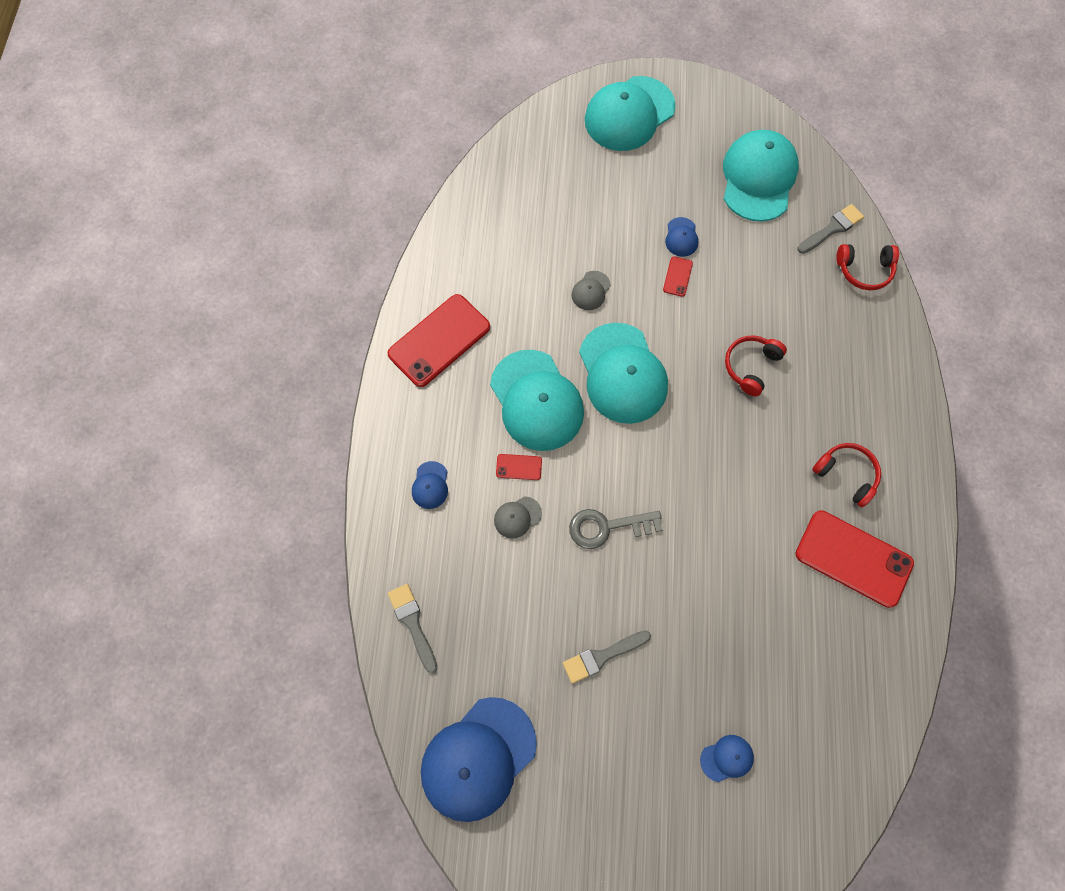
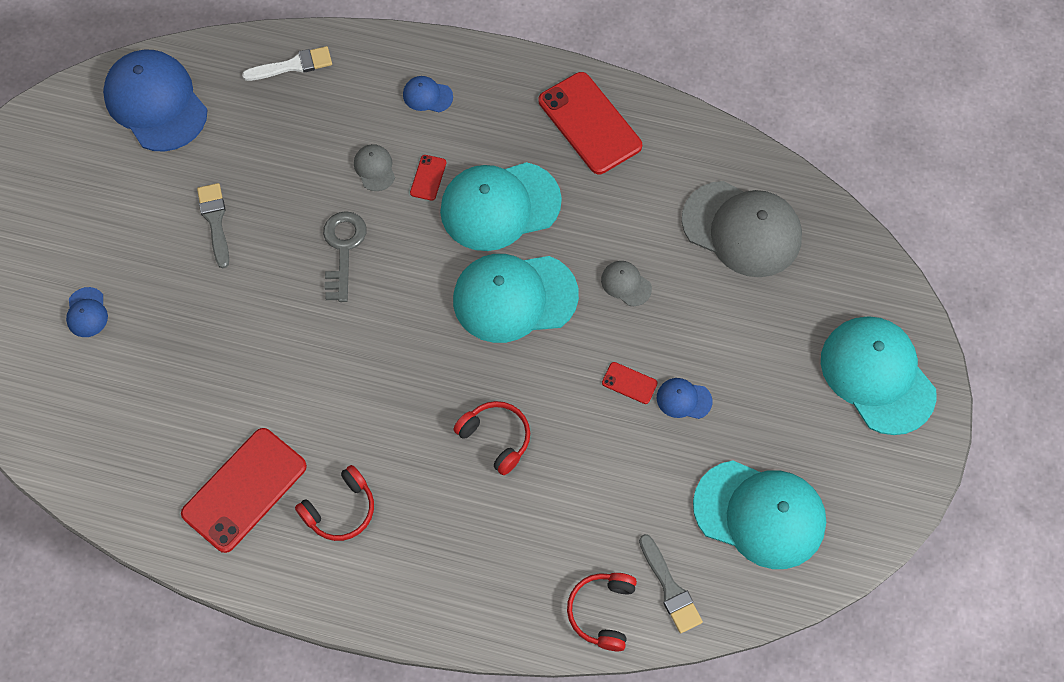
camera: 100 degrees right, 5 degrees down
(412, 623) = (293, 65): grey brush -> white brush
(523, 213) = (742, 229): none -> grey cap

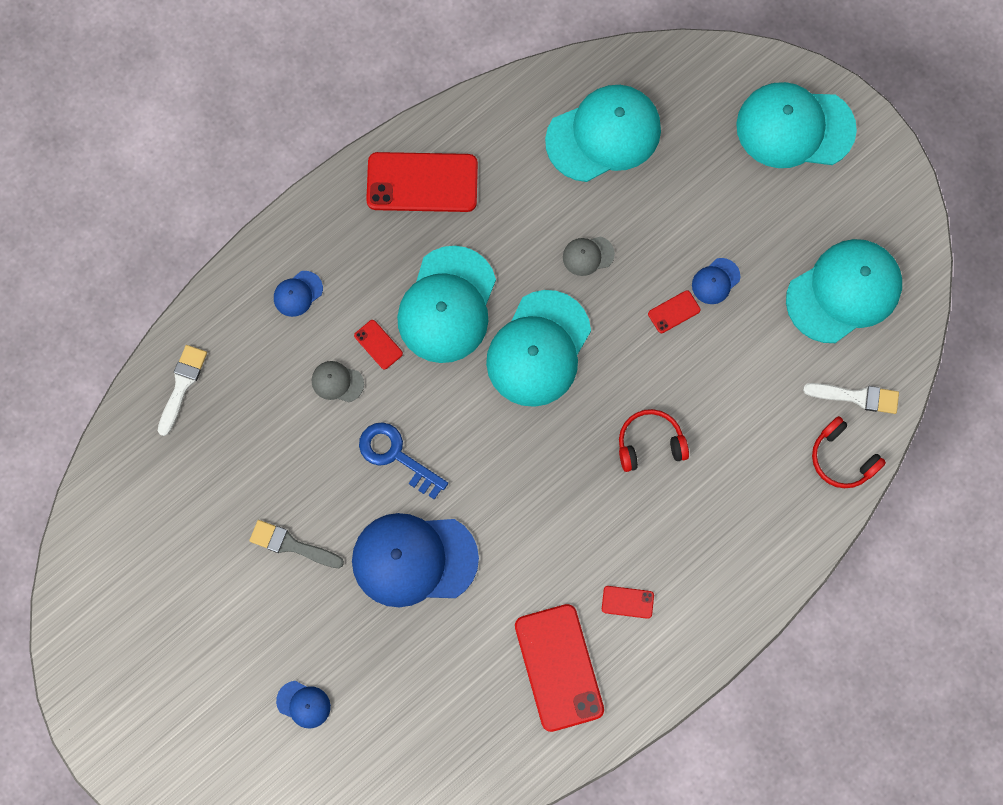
camera: 55 degrees left, 10 degrees up
(156, 103) = (132, 525): blue cap -> blue cap (414, 559)
(340, 510) = (627, 602): red headphones -> red phone
(343, 250) = (396, 456): grey key -> blue key
(670, 588) = (857, 397): grey brush -> white brush
(742, 229) = (603, 135): grey cap -> turquoise cap

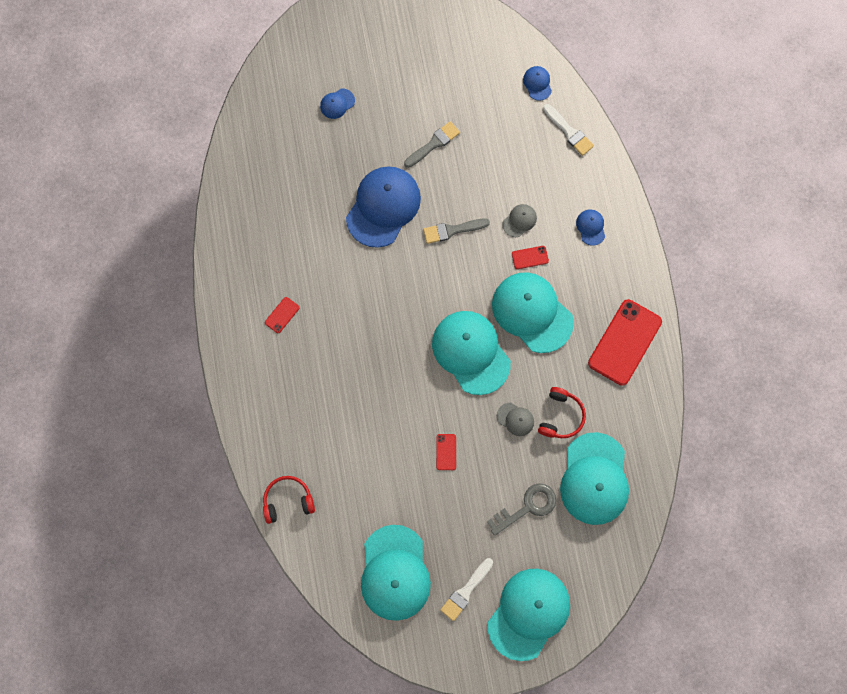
camera: 120 degrees right, 0 degrees up
(396, 456) = (452, 230): blue key -> grey brush
(558, 667) = (269, 253): red phone -> none
(588, 255) = (515, 419): grey cap -> grey cap turned 105 degrees clockwise
(650, 444) = (369, 385): red headphones -> red headphones (560, 416)
(681, 190) = (527, 507): none -> grey key
(715, 281) = (451, 491): blue cap -> blue cap (537, 83)
(857, 397) = (321, 536): white brush -> white brush (465, 591)

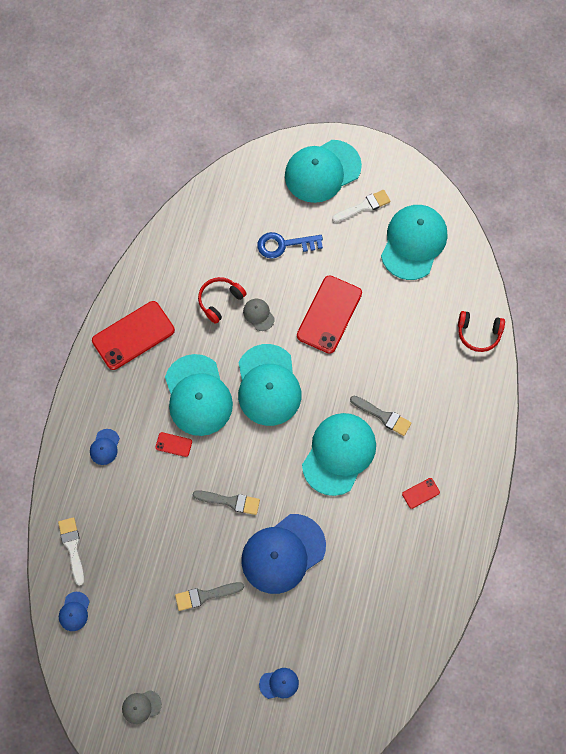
camera: 155 degrees left, 5 degrees down
(347, 372) = (383, 416): none -> grey brush
(446, 452) = (329, 314): red phone -> red phone, size x2.30
(519, 221) = (165, 482): grey cap -> grey cap (141, 706)
(527, 507) = (284, 245): grey key -> blue key
(594, 479) = (219, 242): turquoise cap -> turquoise cap (339, 454)

